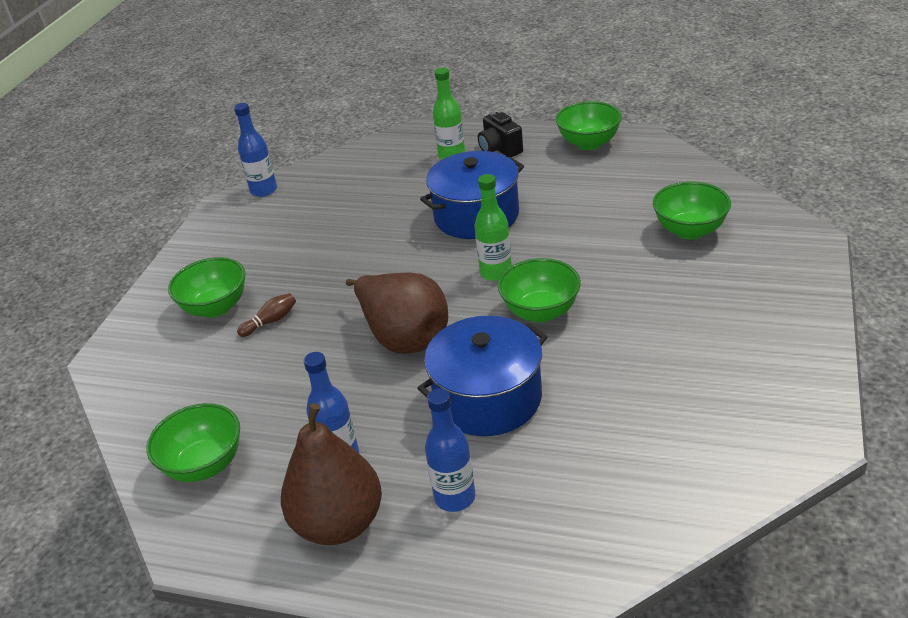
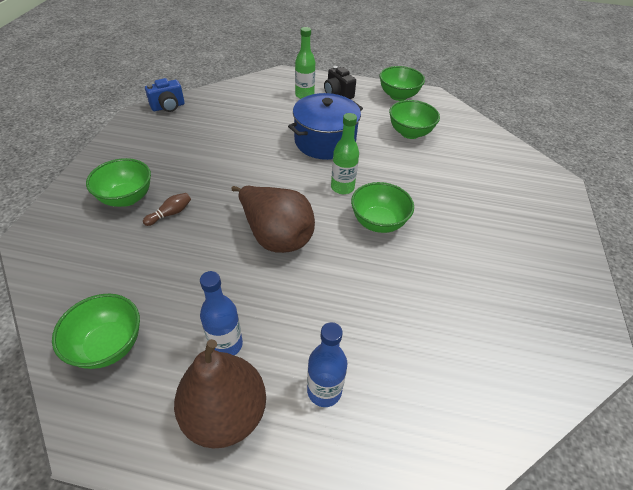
camera: 10 degrees left, 10 degrees up
(264, 190) = (168, 107): blue bottle -> blue camera
(487, 398) = (344, 295): blue pot -> none
(690, 230) = (476, 167): green bowl -> green bowl (410, 133)

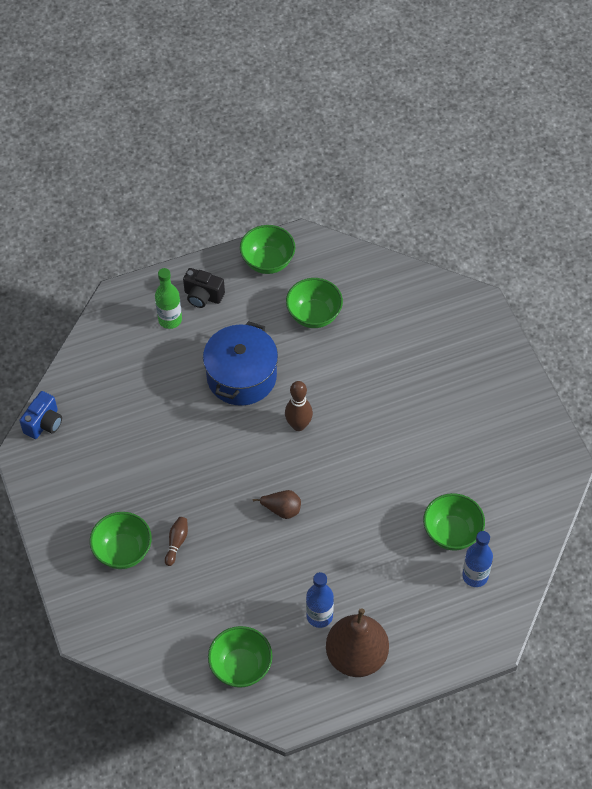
camera: 30 degrees left, 10 degrees up
(276, 236) = (282, 510): brown pear -> brown pear, size x0.48
(324, 391) = (406, 605): blue bottle -> blue bottle (475, 576)
(342, 187) = (298, 425): green bottle -> brown bowling pin
(378, 222) = (354, 445): green bowl -> green bowl (452, 533)

